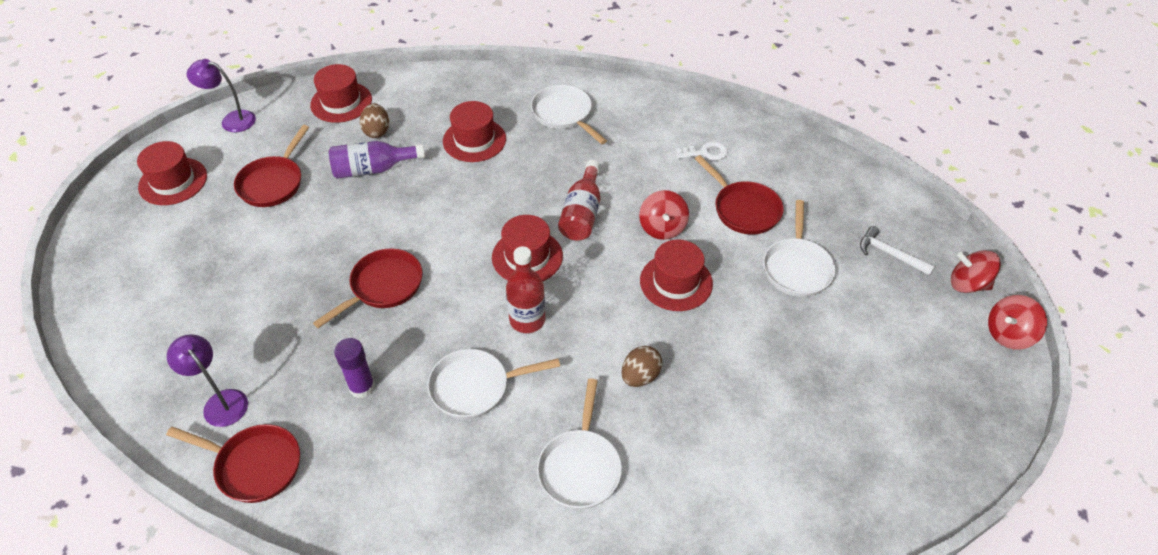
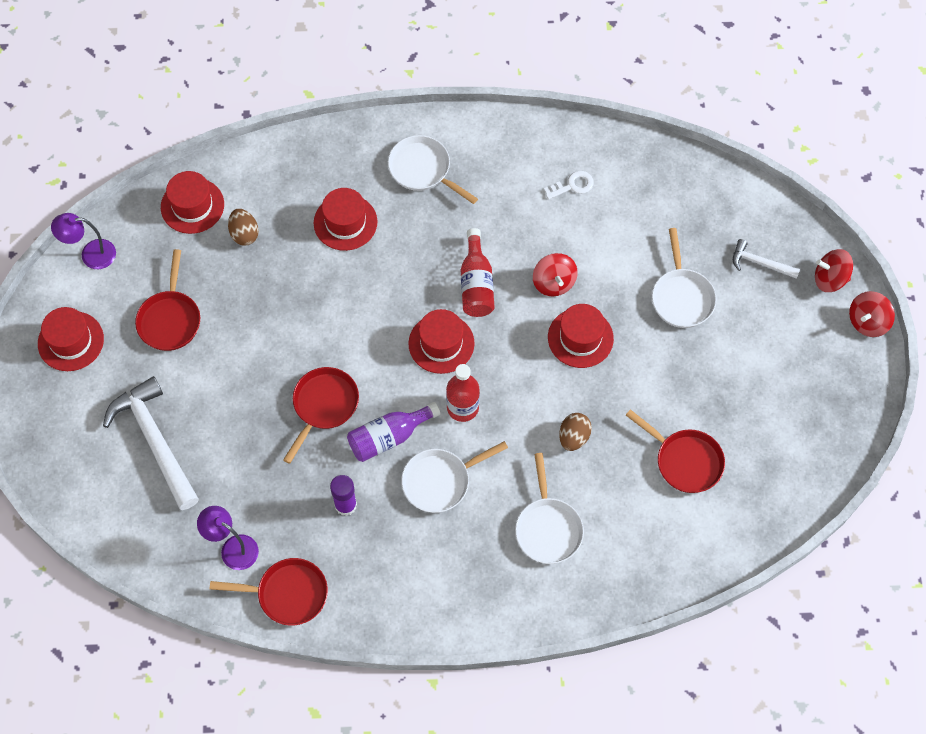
camera: 15 degrees left, 15 degrees up
(200, 281) = (155, 441): none -> white hammer
(373, 169) = (260, 281): purple bottle -> purple bottle (388, 437)
(743, 209) = (622, 244): red pan -> red pan (685, 461)

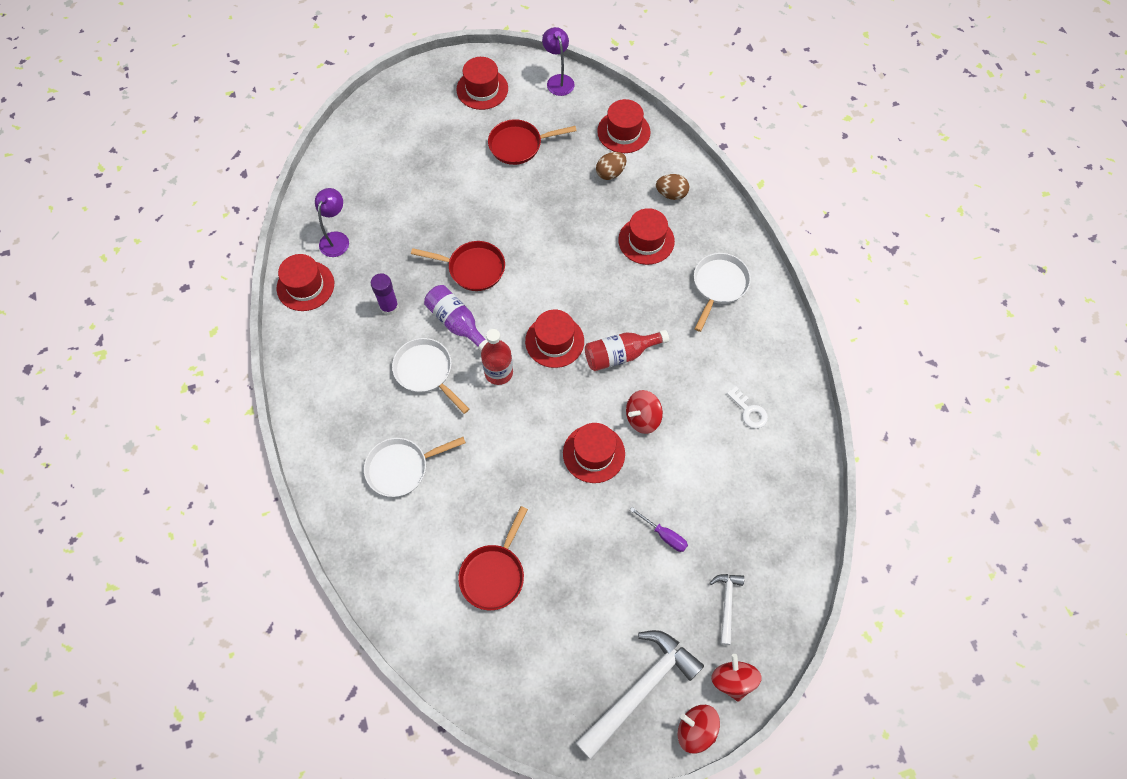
camera: 75 degrees right, 0 degrees up
(155, 441) = (414, 164): white hammer -> white hammer (640, 689)
(287, 594) = (305, 286): red pan -> red hat
(573, 437) = (493, 470): brown egg -> brown egg (671, 194)
(681, 297) = (664, 535): white pan -> purple screwdriver

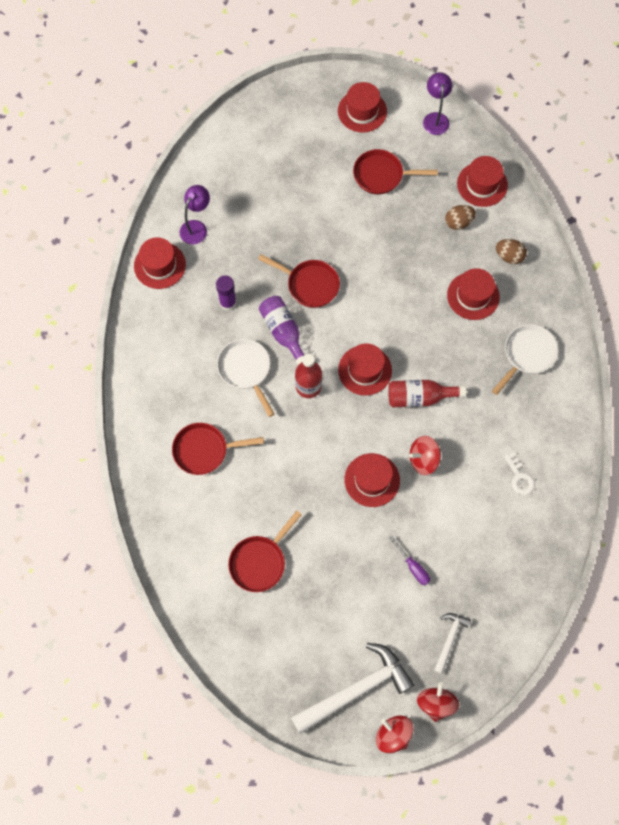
camera: 15 degrees right, 5 degrees up
(401, 468) = (204, 450): white pan -> red pan

